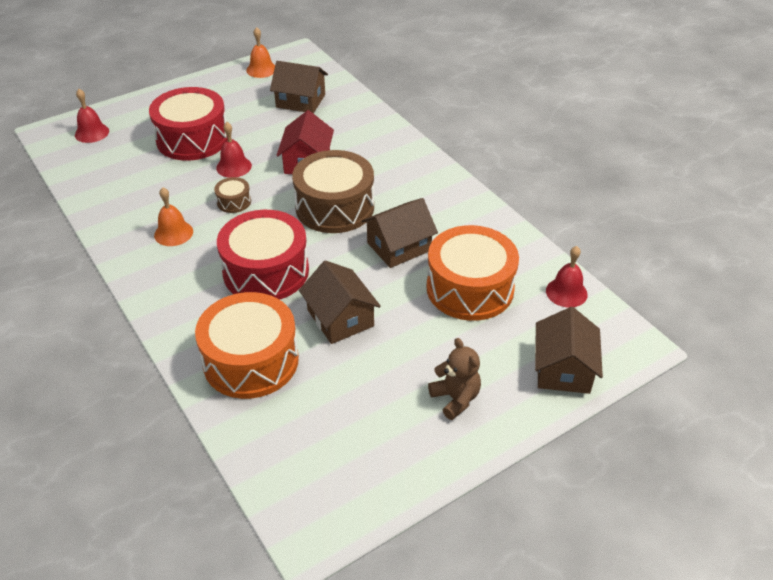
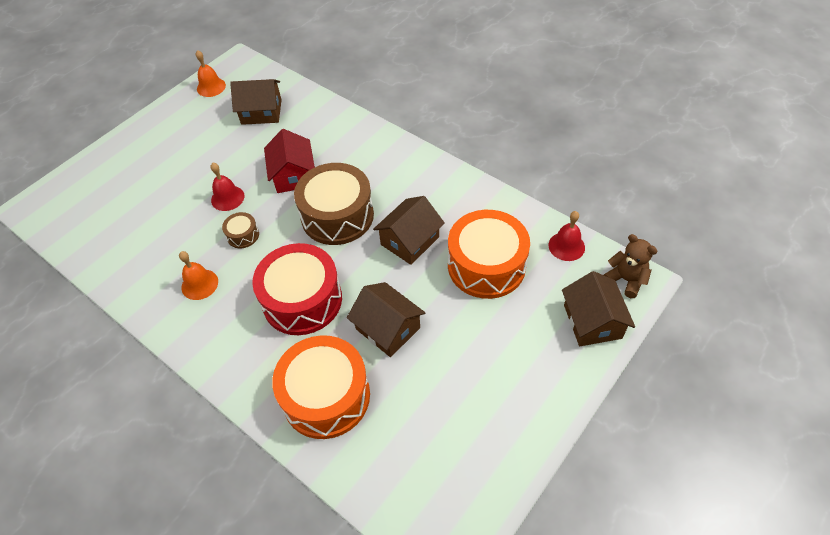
camera: 15 degrees left, 10 degrees up
(92, 133) = (74, 197): red bell -> none
(192, 139) = (176, 178): red drum -> none
(455, 398) = (516, 378): brown teddy bear -> brown teddy bear (625, 280)

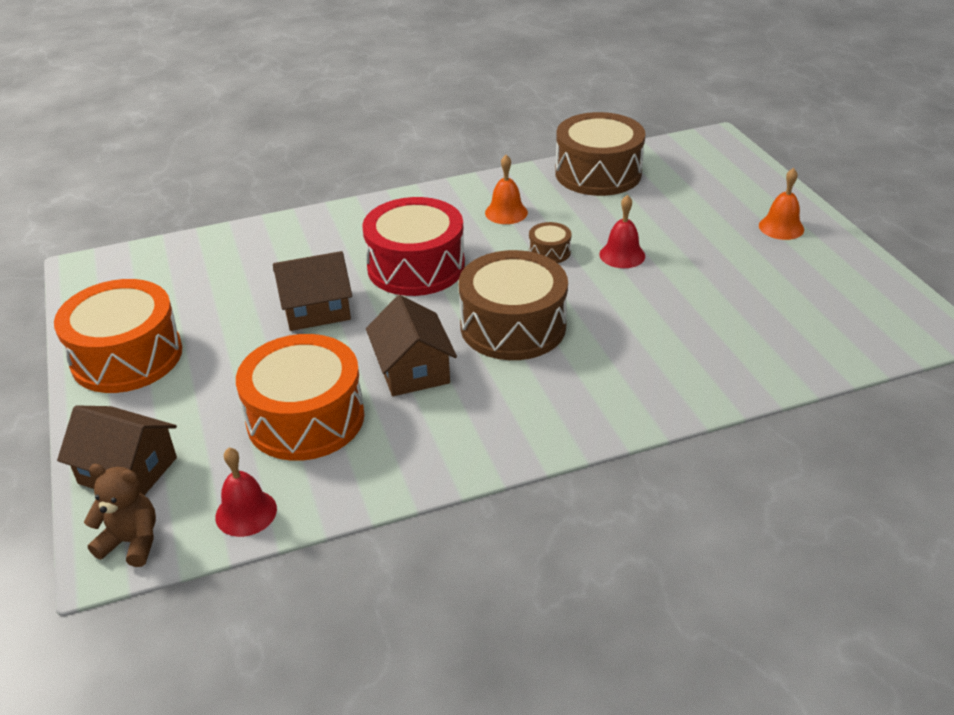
camera: 120 degrees right, 15 degrees down
(113, 255) = (598, 173): none -> brown drum
(211, 87) = (877, 290): orange bell -> orange bell (781, 227)
(261, 112) = (782, 320): brown house -> none
(293, 175) = (620, 312): red house -> none
(326, 396) = (293, 250): orange drum -> orange drum (127, 356)
(625, 280) = (132, 542): brown teddy bear -> brown teddy bear turned 150 degrees counterclockwise

